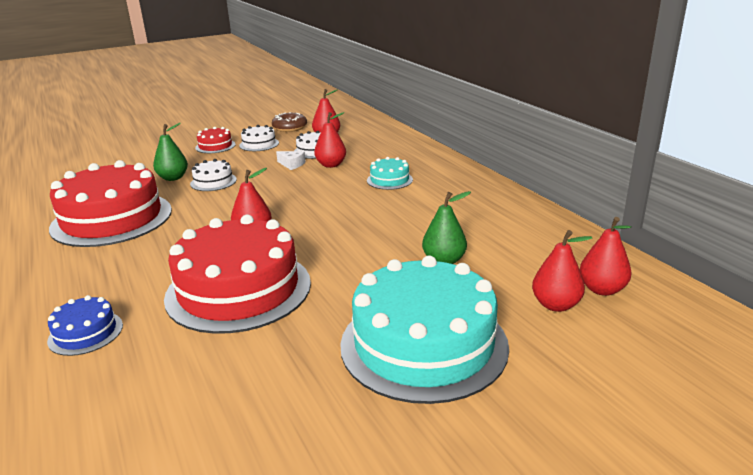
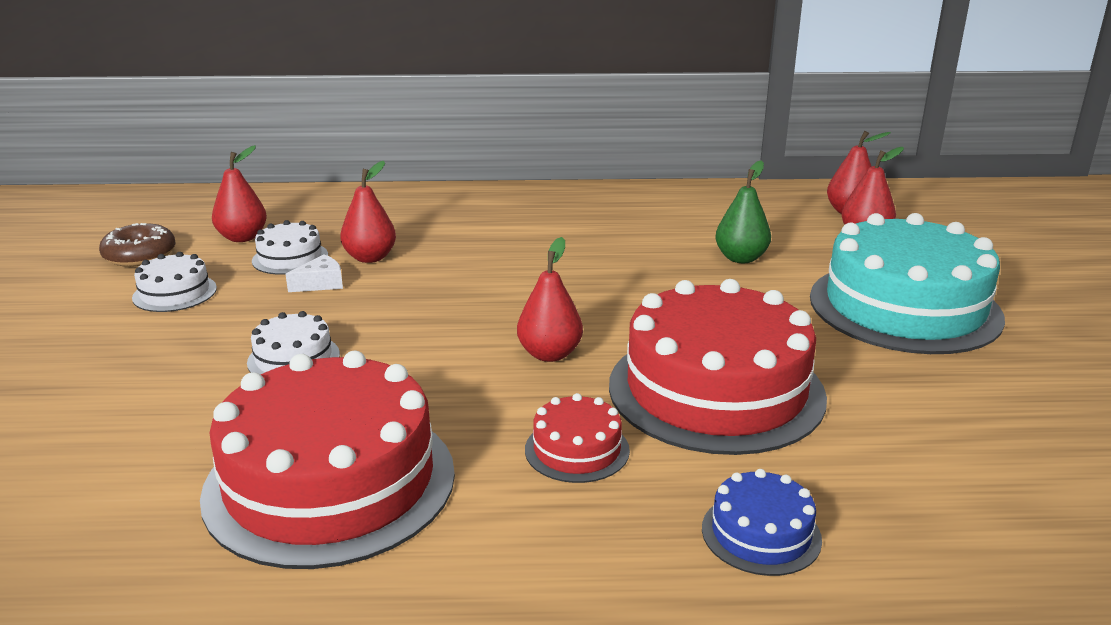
camera: 65 degrees left, 0 degrees up
(173, 178) = (210, 395): green pear -> none
(215, 146) = (106, 333): red cake -> red cake (577, 450)
(389, 180) = (483, 235): turquoise cake -> none

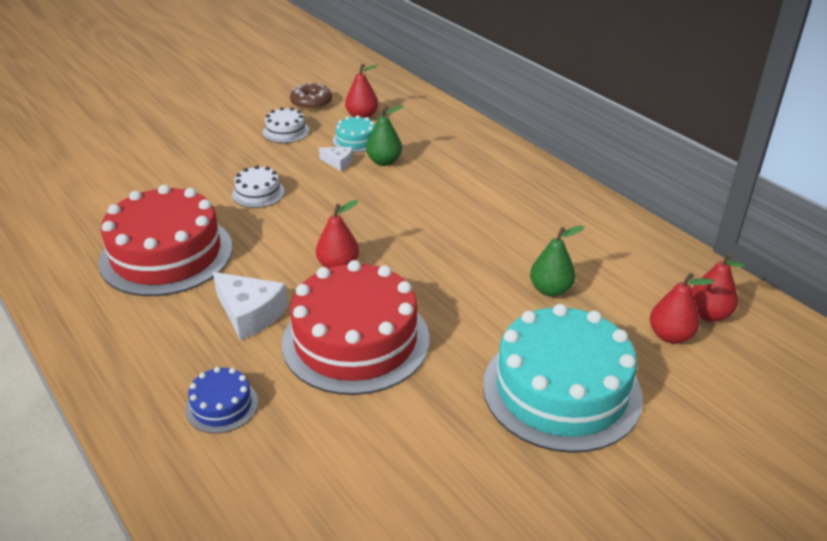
camera: 55 degrees right, 10 degrees up
(290, 258) = (356, 140): white cake -> turquoise cake
(370, 257) = (384, 161): red pear -> green pear
(577, 450) = (250, 314): red cake -> white cheese

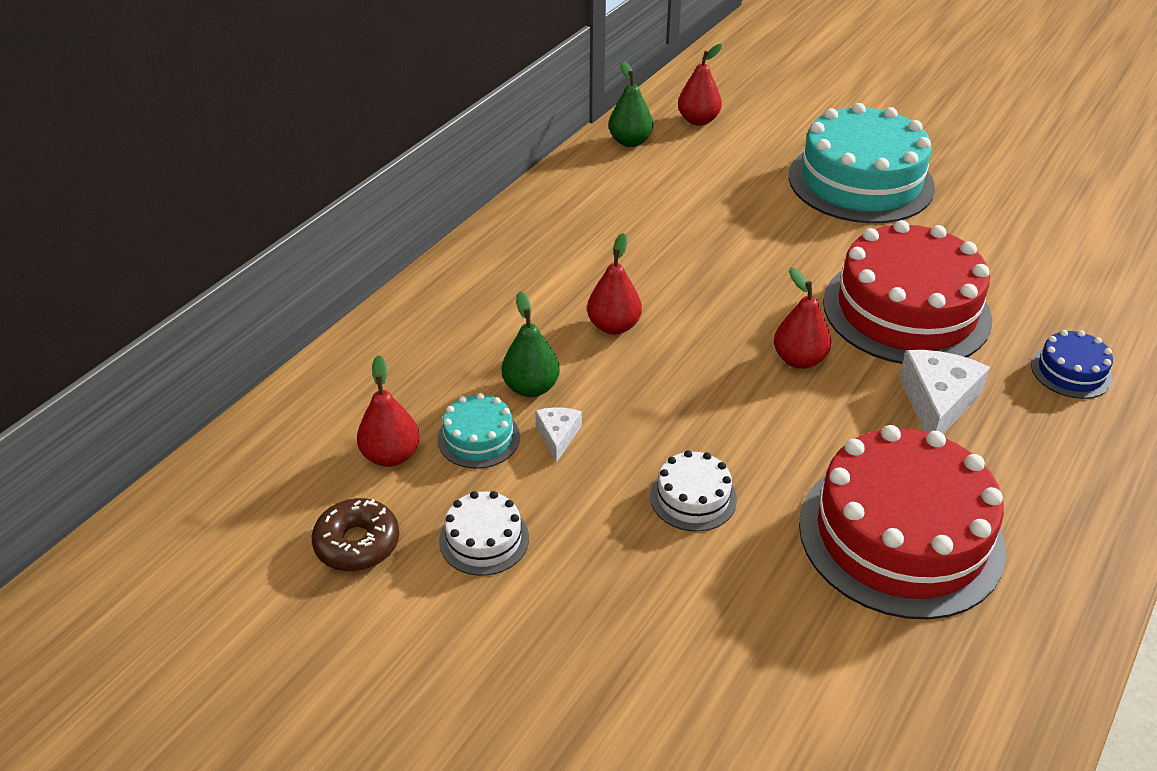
camera: 110 degrees left, 5 degrees up
(550, 290) = (727, 204): green pear -> green pear (630, 141)
(670, 336) = (743, 136): red pear -> red pear (613, 326)

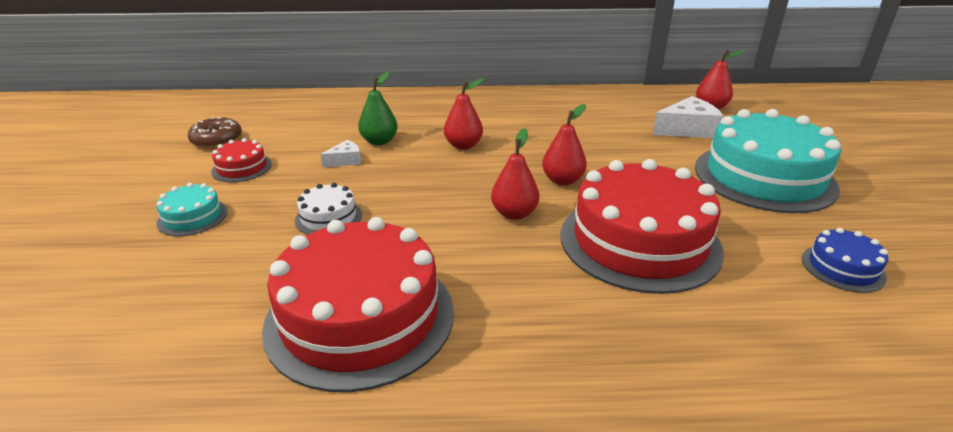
camera: 55 degrees right, 10 degrees down
(391, 455) = (289, 127): red pear -> red pear (562, 180)
(478, 438) = (323, 142): turquoise cake -> turquoise cake (192, 217)
(484, 539) = (242, 168): white cake -> red cake
(630, 141) = (647, 97): green pear -> none
(937, 402) = (543, 290): white cheese -> white cheese (687, 129)
(1071, 371) = (693, 360): blue cake -> blue cake (842, 268)

